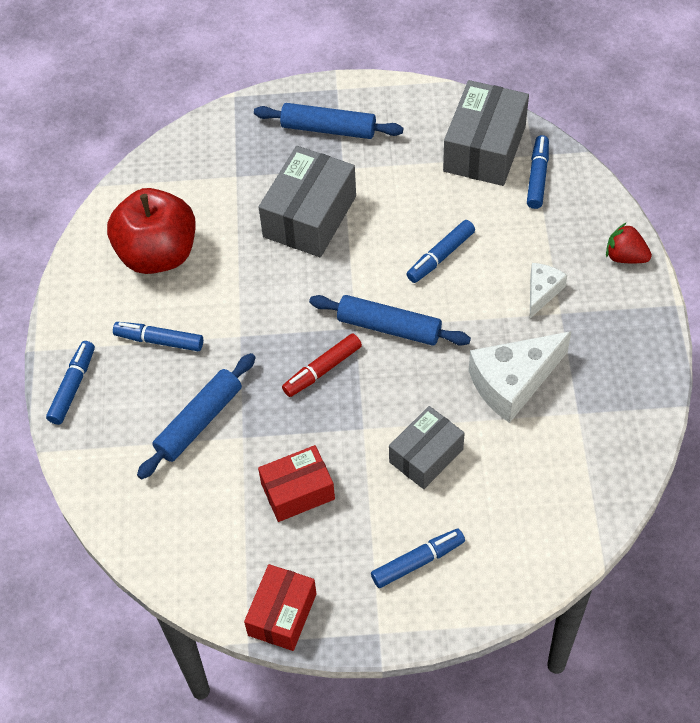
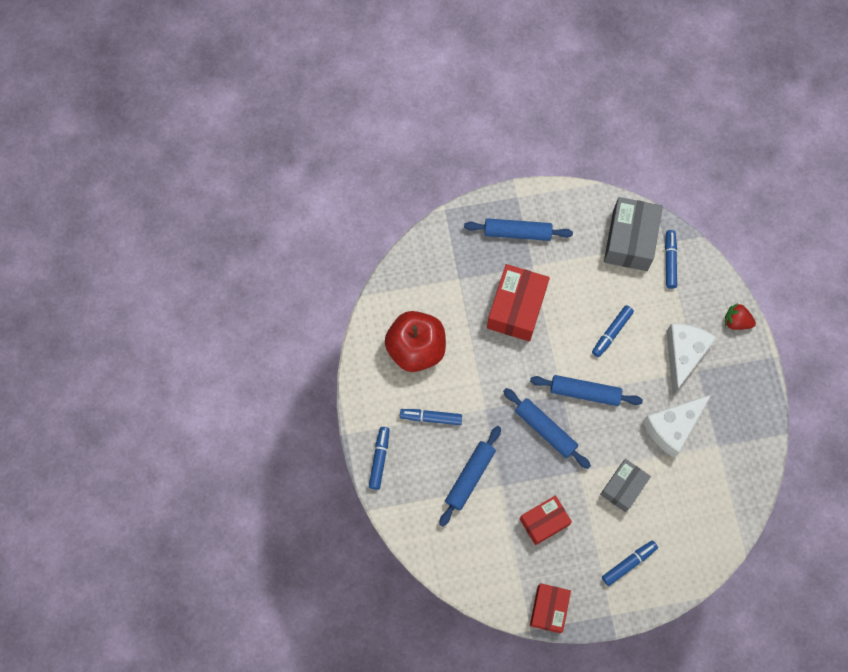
camera: 10 degrees left, 15 degrees up
(309, 216) = (516, 308): grey box -> red box
(322, 370) = (545, 430): red marker -> blue rolling pin
(542, 292) = (684, 355): white cheese -> white cheese, size x1.83

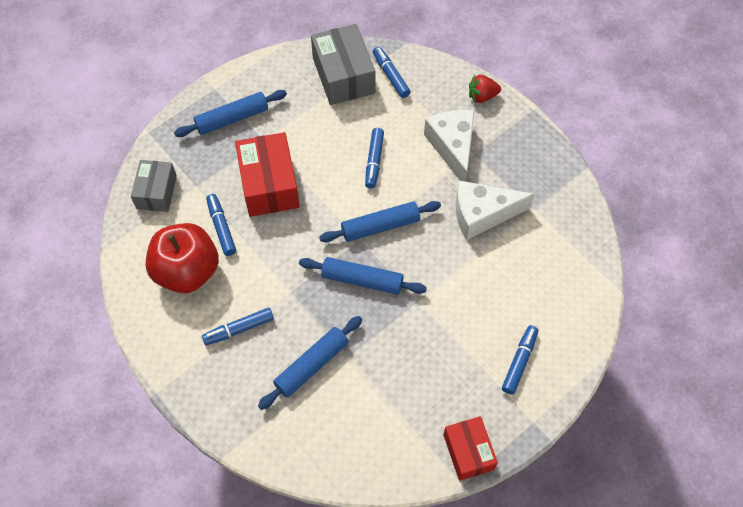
camera: 30 degrees left, 10 degrees down
(379, 459) = (205, 399): blue marker -> blue marker (221, 228)
(470, 477) = (312, 365): blue rolling pin -> blue rolling pin turned 45 degrees clockwise
(544, 522) = (412, 368): red box -> none
(623, 487) = (470, 293): grey box -> grey box (156, 192)
(673, 427) = (482, 214): white cheese -> white cheese turned 60 degrees clockwise

